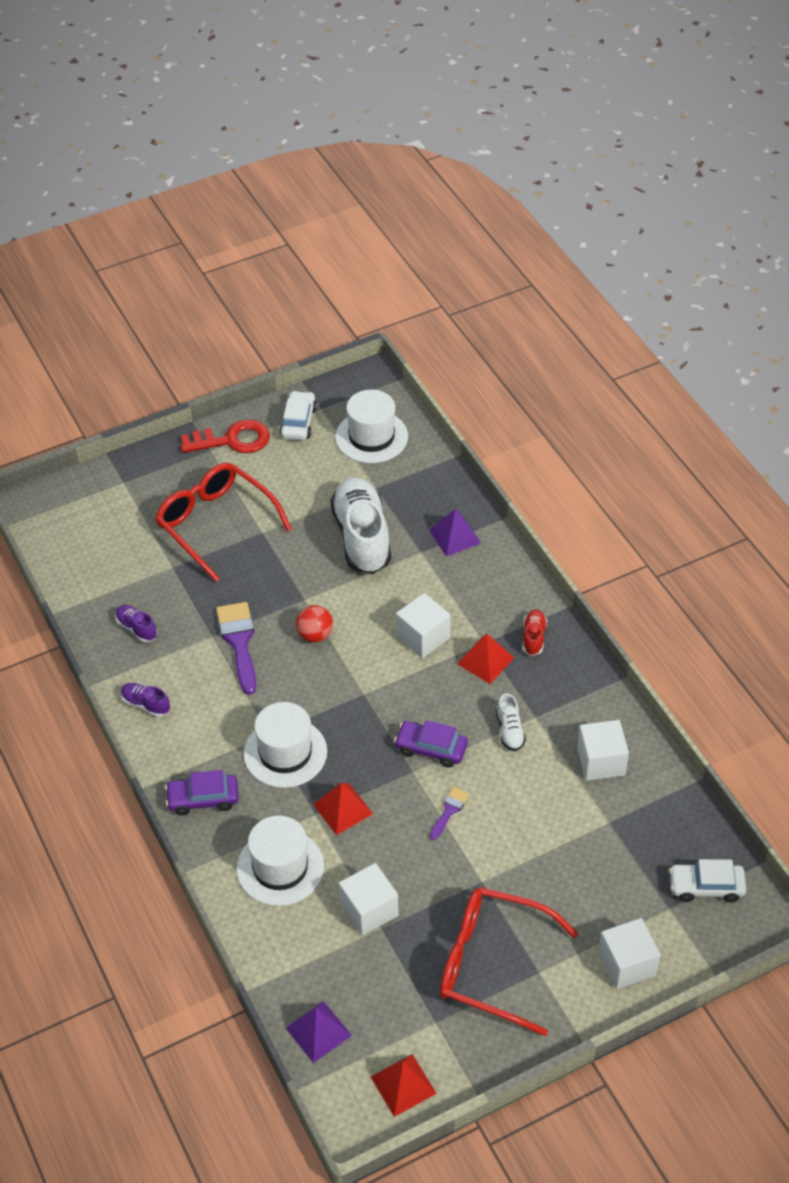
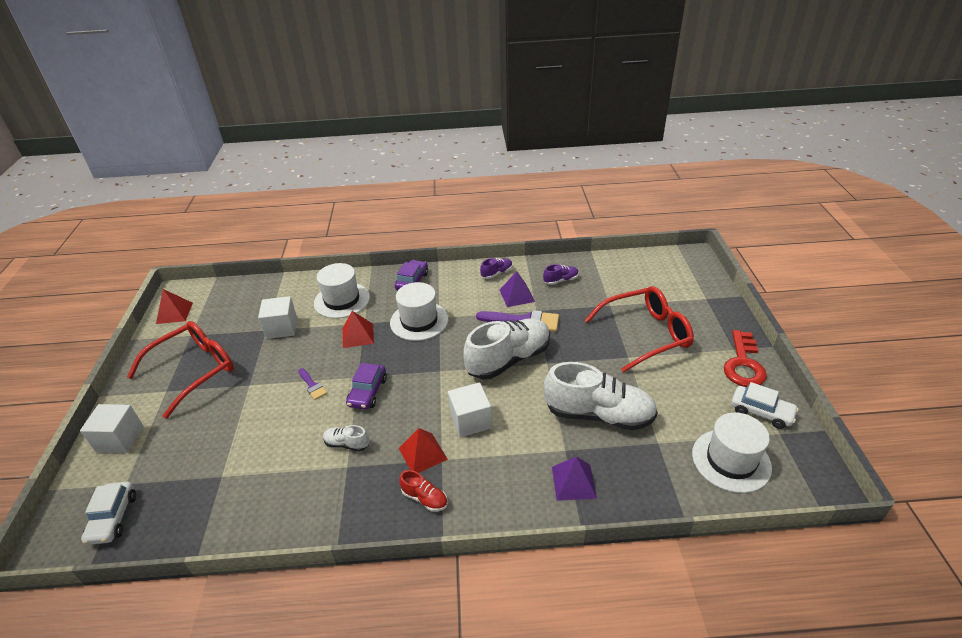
camera: 115 degrees right, 10 degrees down
(315, 635) = (508, 359): red ball -> white shoe
(318, 1031) = (235, 291): purple pyramid -> purple pyramid (517, 295)
(431, 748) = (367, 392): purple car -> purple car turned 150 degrees clockwise
(601, 761) = (273, 495): white cube -> none
(706, 887) = (113, 518): white car -> white car turned 150 degrees clockwise

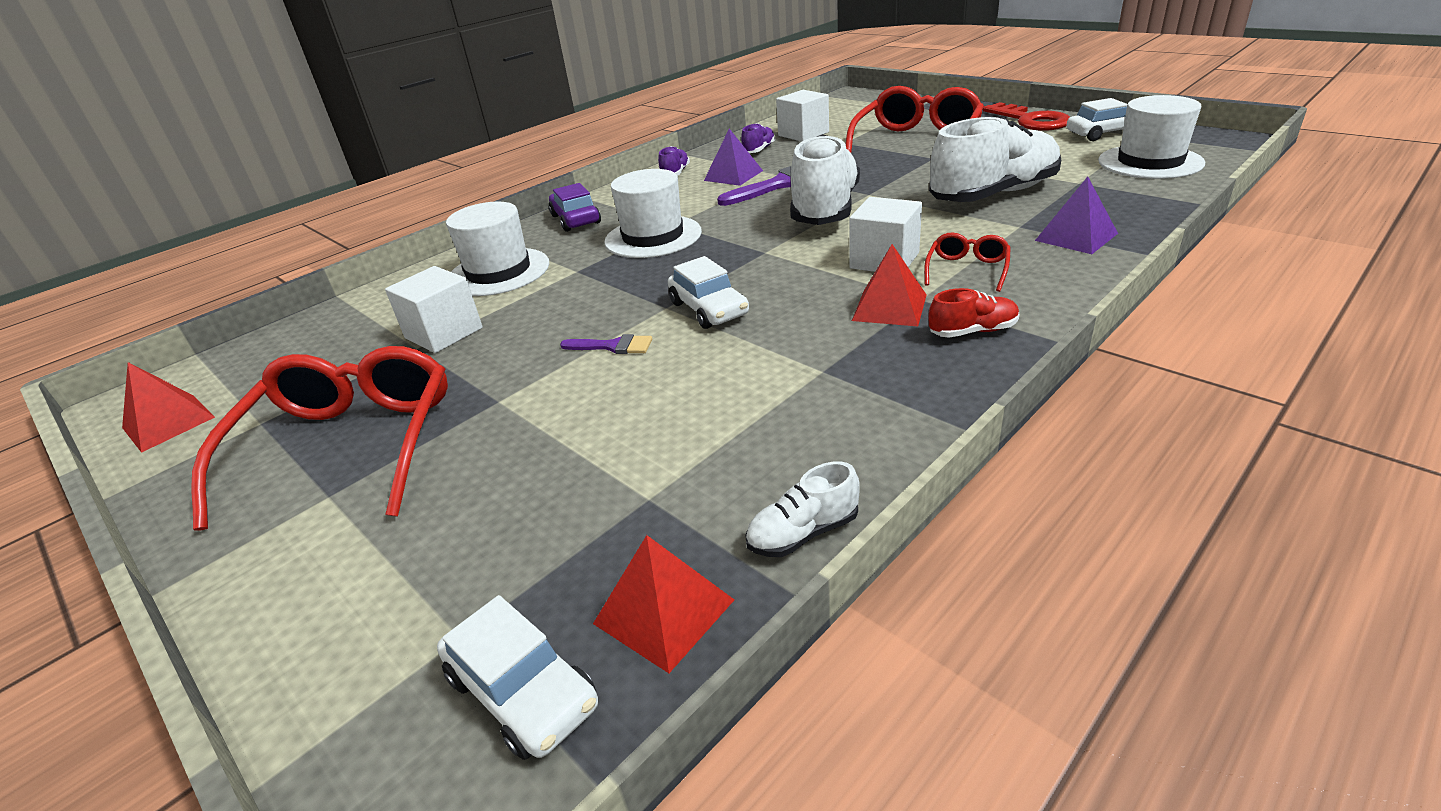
camera: 40 degrees left, 5 degrees down
(120, 439) = (328, 602): white cube -> white cube (803, 134)
(347, 444) = (779, 356): white shoe -> white shoe (803, 533)
(358, 335) = (589, 282): red pyramid -> red pyramid (663, 611)
(367, 392) = (709, 309): purple car -> white car
(489, 459) = (967, 270): none -> red glasses

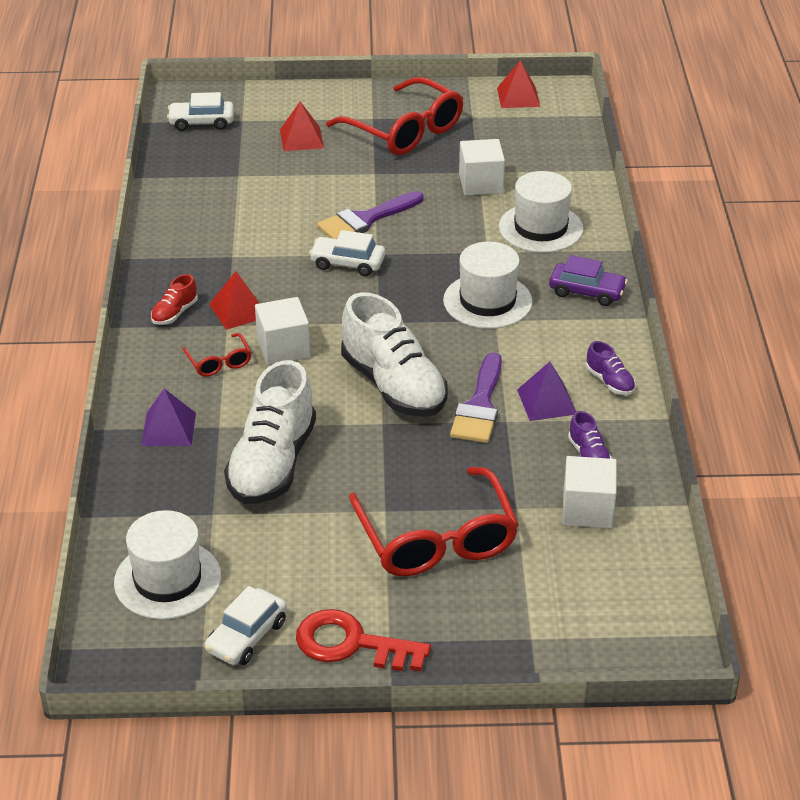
camera: 130 degrees right, 5 degrees up
(613, 346) = (365, 220): purple brush -> purple brush, size x1.88
(663, 611) = (184, 154): red pyramid -> red pyramid (301, 138)
(803, 533) = (162, 192): white shoe -> none

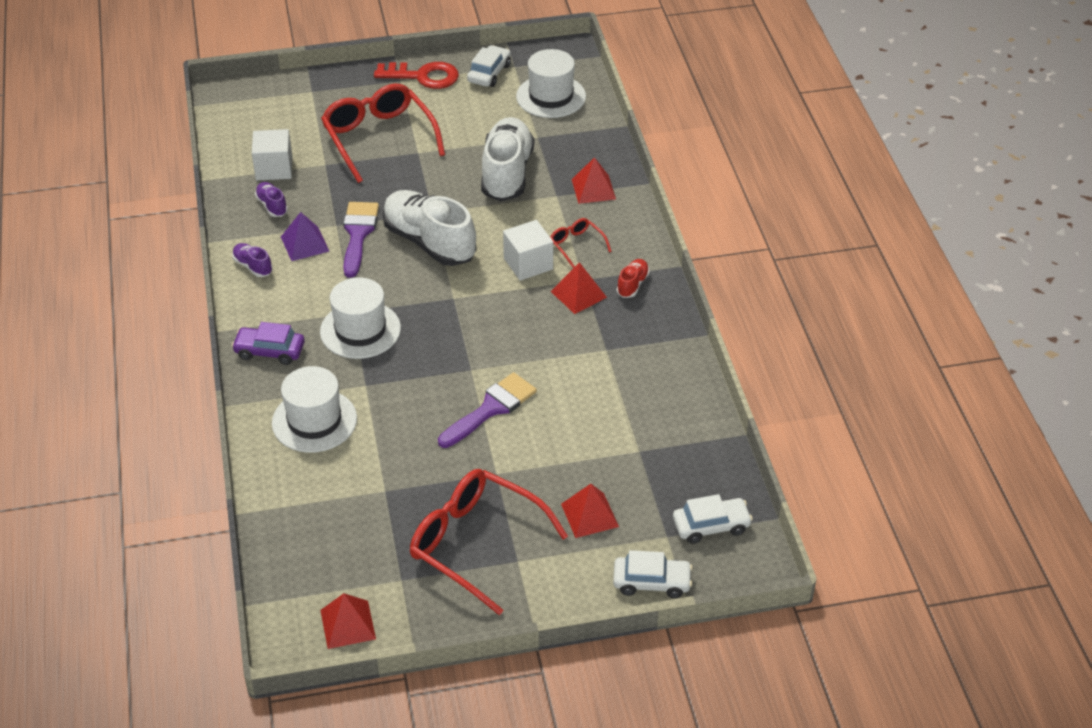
camera: 170 degrees right, 5 degrees up
(168, 429) = (593, 189): purple pyramid -> red pyramid
(347, 263) = (496, 355): white car -> white car (651, 582)
(481, 183) = (380, 473): white cube -> none

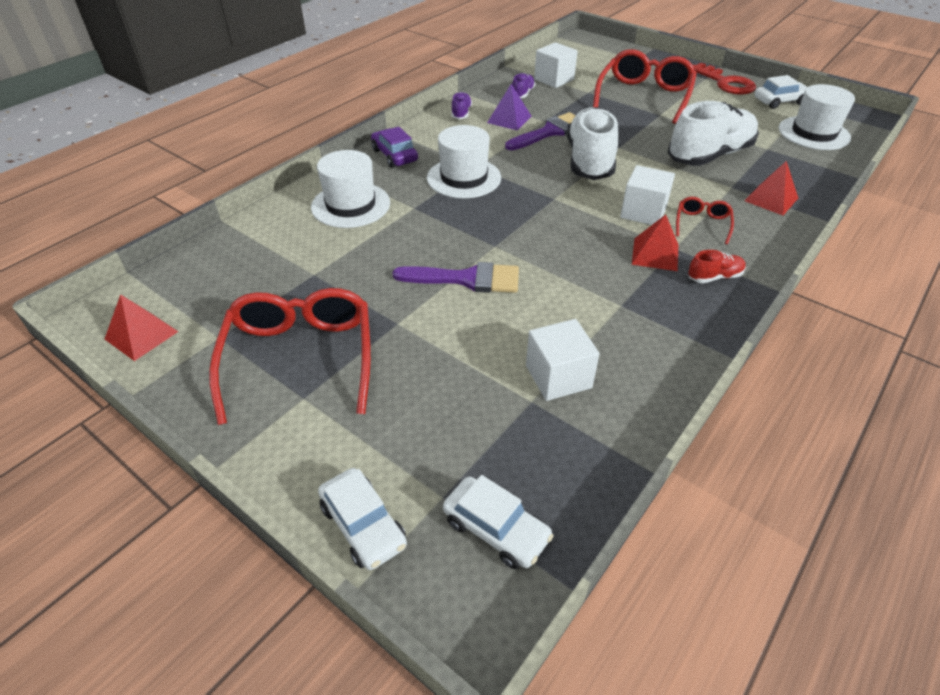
camera: 50 degrees right, 0 degrees up
(589, 515) = (410, 415): red pyramid -> none
(633, 425) = (558, 376): none -> white cube

